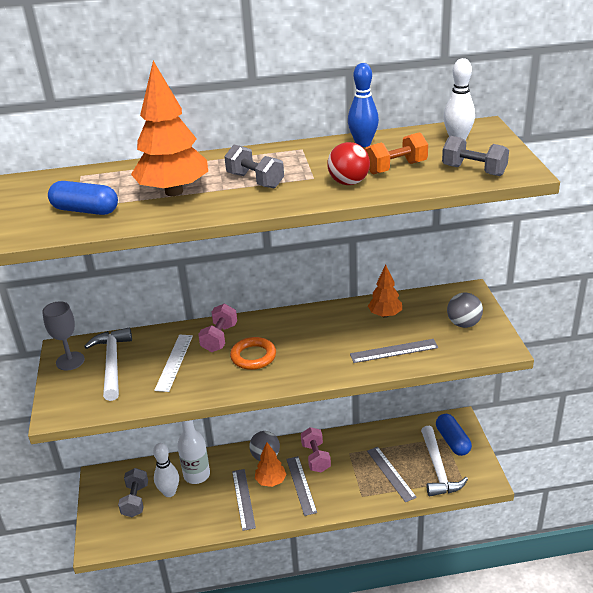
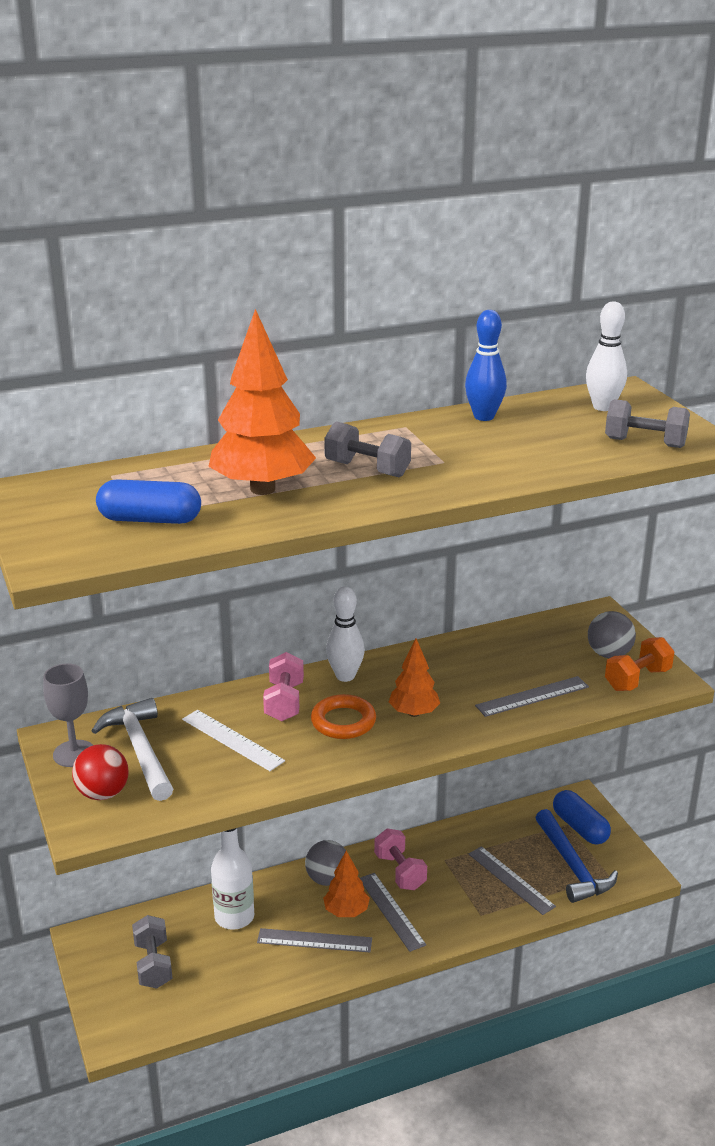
camera: 15 degrees left, 5 degrees down
(169, 492) = (201, 946): white bowling pin -> white bowling pin (345, 676)
(174, 362) = (232, 740): white ruler -> white ruler turned 45 degrees counterclockwise
(243, 499) = (314, 940): grey ruler -> grey ruler turned 60 degrees counterclockwise
(349, 182) = (494, 465): red ball -> red ball (103, 793)
(385, 315) = (501, 652): orange tree -> orange tree (413, 713)
(396, 168) = (544, 444): orange dumbbell -> orange dumbbell (637, 679)
(438, 469) = (572, 866): white hammer -> blue hammer

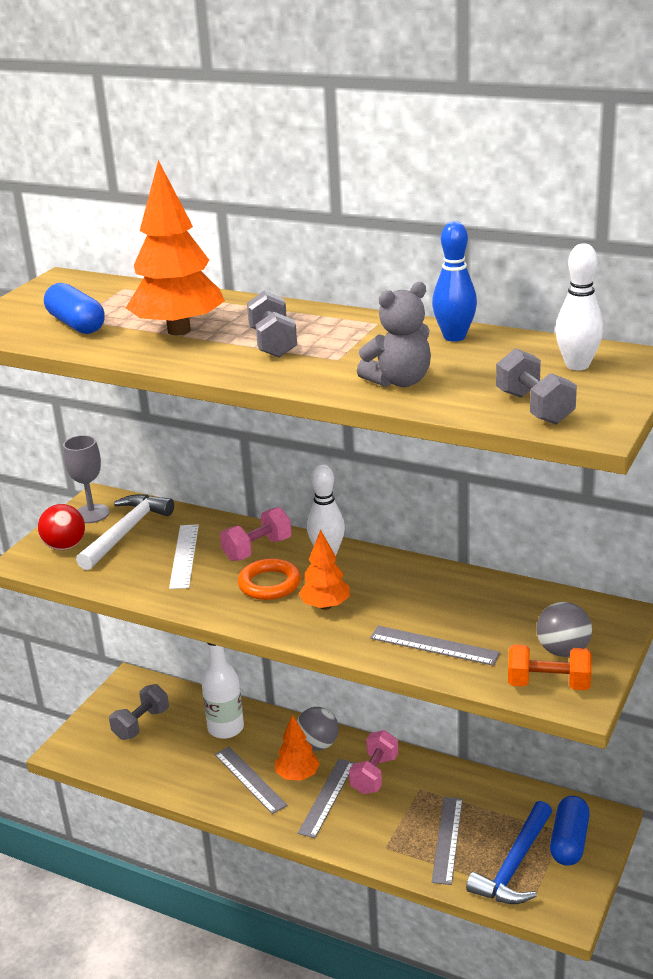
camera: 50 degrees right, 0 degrees up
(525, 460) = (399, 381): none -> grey teddy bear

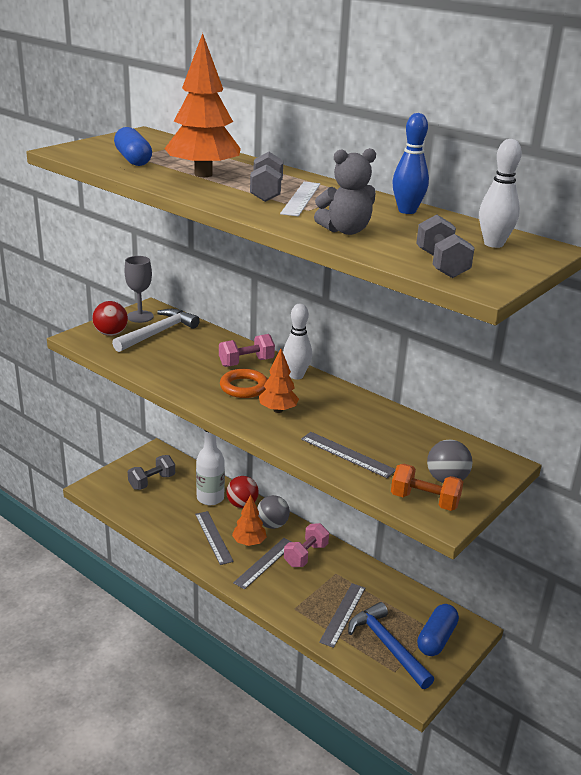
camera: 10 degrees right, 0 degrees up
(184, 556) = (191, 356): white ruler -> white ruler (301, 198)
(269, 727) = (242, 504): none -> red ball
(514, 865) = (387, 646): blue hammer -> blue hammer turned 105 degrees clockwise

